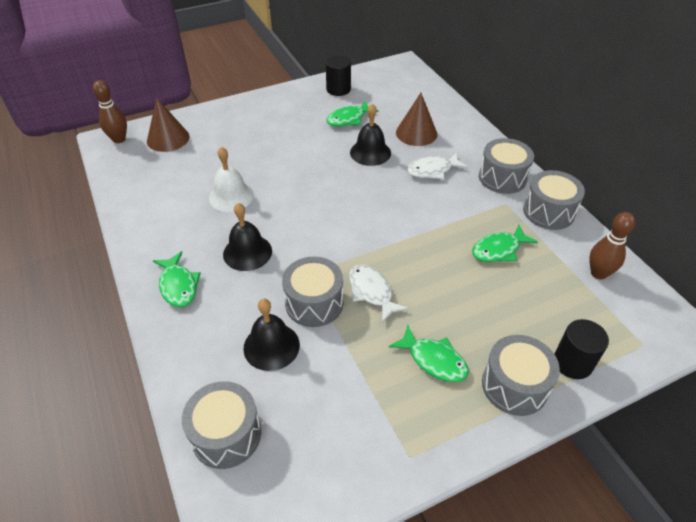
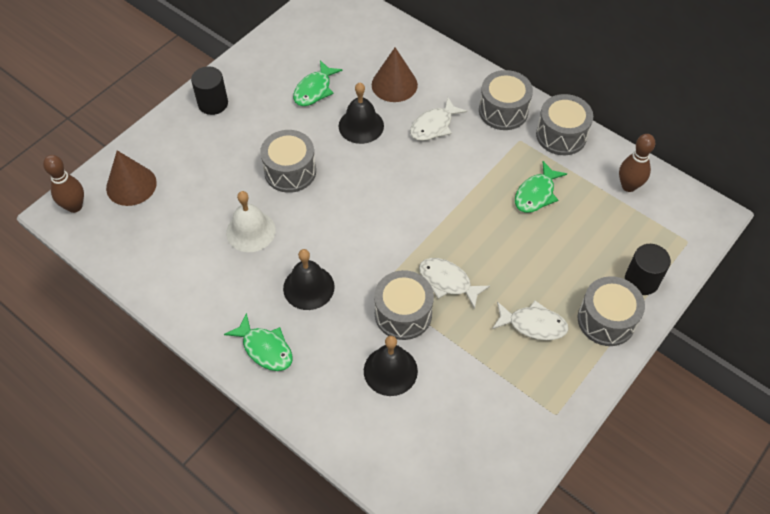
camera: 25 degrees left, 10 degrees up
(226, 434) = (401, 463): grey drum -> grey drum (290, 171)
(338, 89) = (280, 53): black cylinder -> black cylinder (213, 103)
(434, 360) = (533, 325): green fish -> white fish

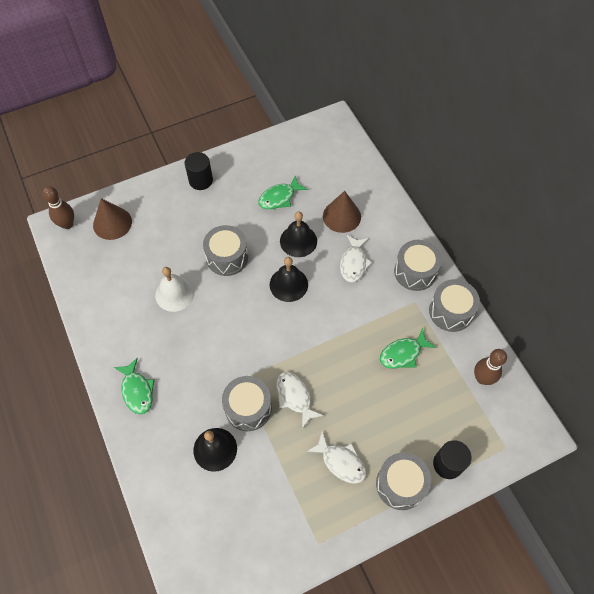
camera: 25 degrees right, 5 degrees up
(308, 287) = (192, 356): black bell -> black bell (288, 284)
(434, 126) = (353, 263): white fish -> white fish turned 60 degrees counterclockwise

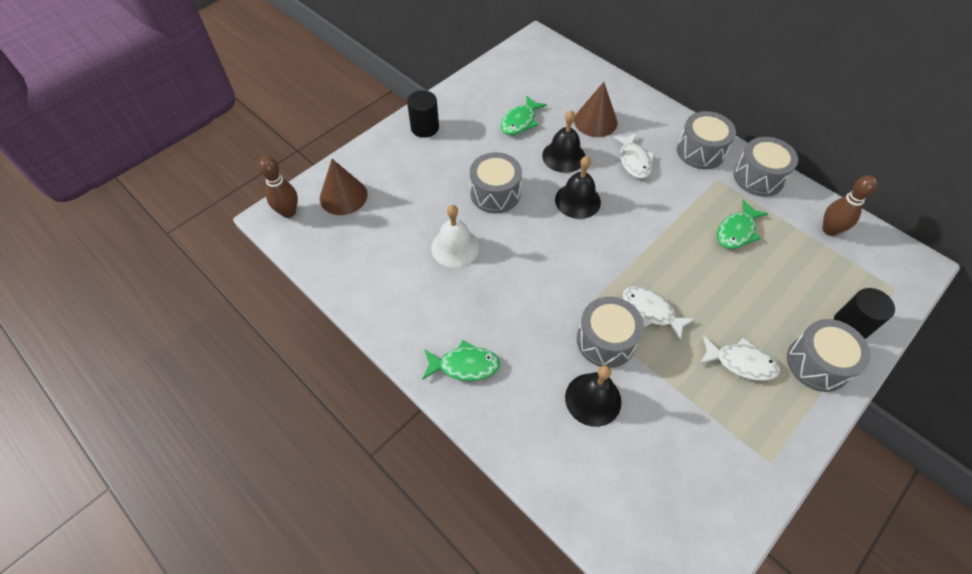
camera: 20 degrees left, 5 degrees down
(137, 390) = (464, 365): green fish -> green fish turned 45 degrees counterclockwise

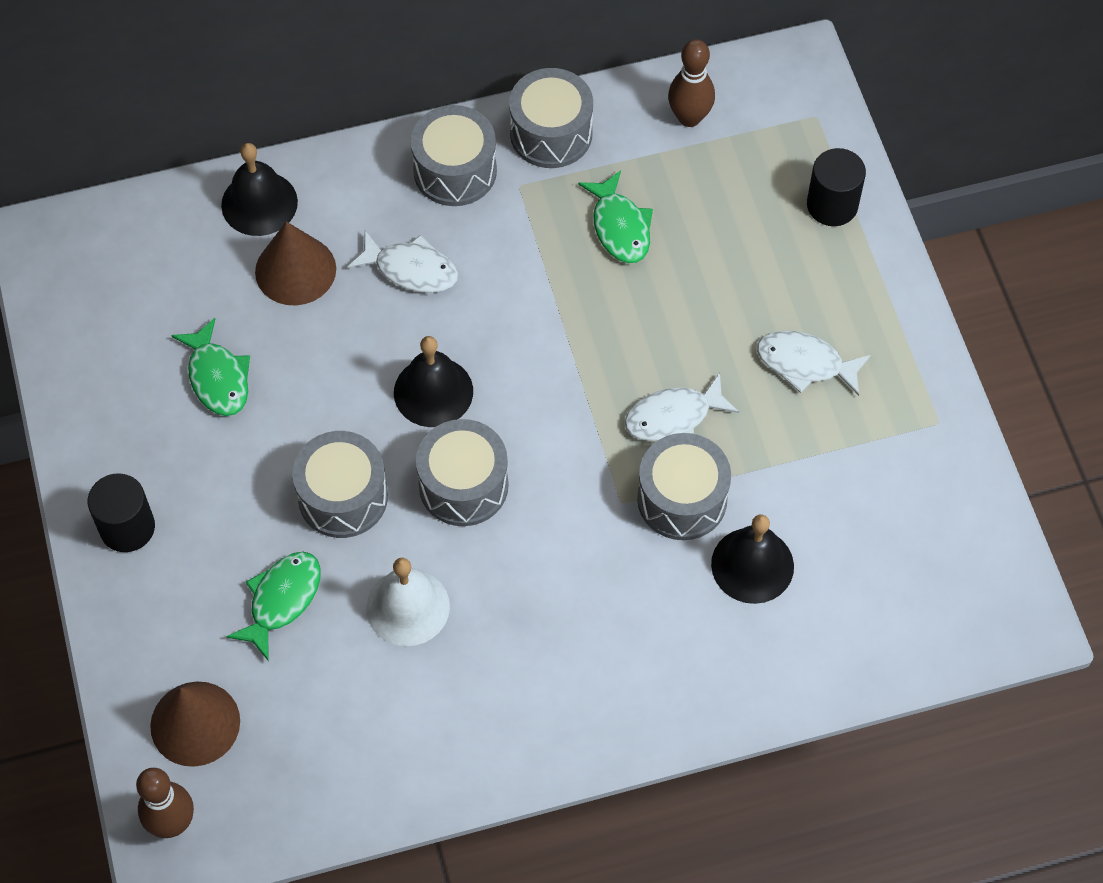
camera: 60 degrees left, 5 degrees up
(464, 365) = (612, 695): green fish -> green fish (282, 600)
(563, 156) = (335, 358): black bell -> black bell (259, 203)
(740, 362) = (805, 363): white fish -> white fish turned 120 degrees counterclockwise
(817, 363) = (856, 281): grey drum -> grey drum (463, 485)

